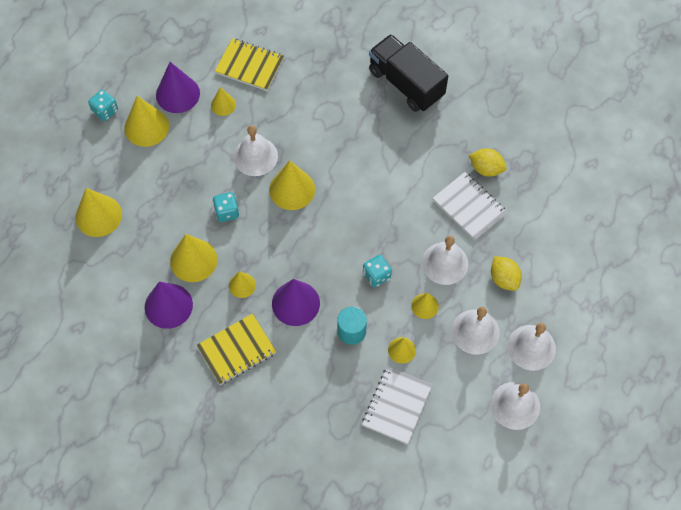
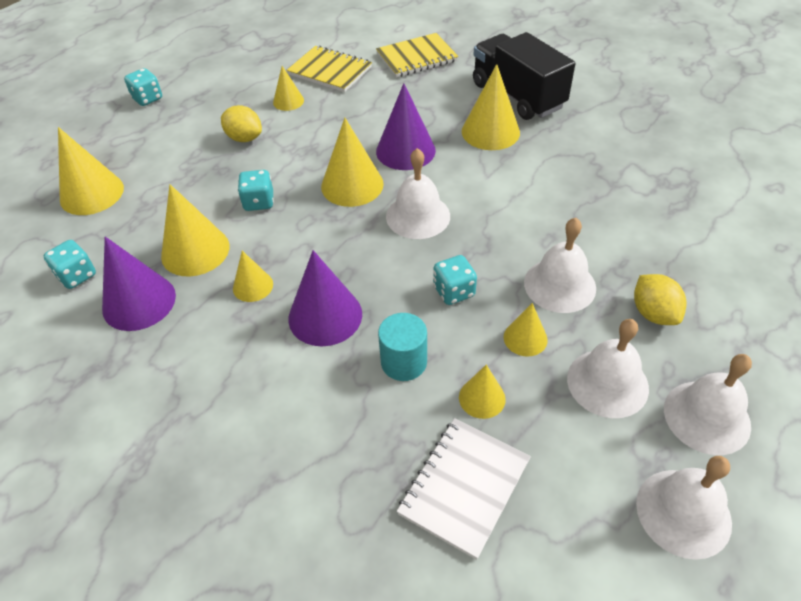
camera: 10 degrees right, 15 degrees down
(117, 289) = (77, 276): none -> turquoise dice
(146, 127) = (189, 115): yellow cone -> yellow cone (490, 132)
(177, 94) = (238, 89): purple cone -> purple cone (405, 150)
(237, 350) = (218, 370): yellow notebook -> yellow notebook (416, 58)
(255, 156) = (313, 149): white bell -> white bell (418, 216)
(469, 207) = (598, 221): white notebook -> none
(486, 169) = (622, 182): yellow lemon -> yellow lemon (244, 138)

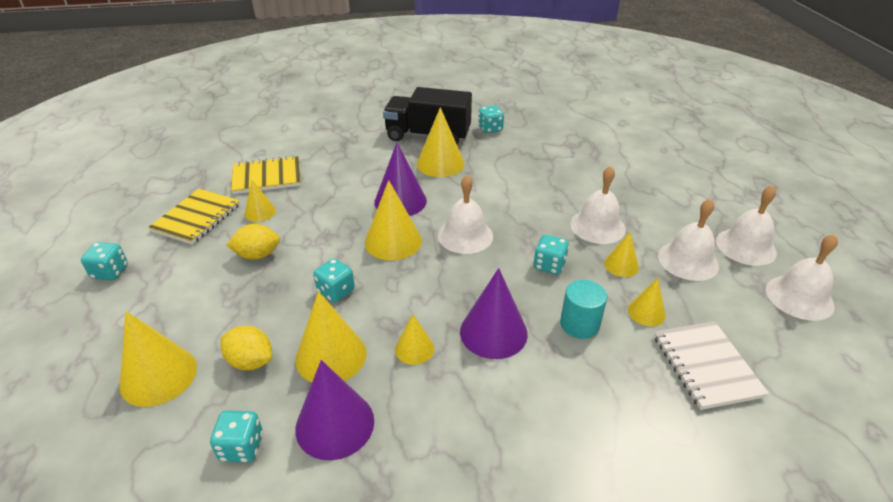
camera: 45 degrees left, 10 degrees down
(416, 58) = (325, 141): yellow notebook -> yellow notebook (197, 218)
(593, 118) = (490, 129): none -> turquoise dice
(653, 313) = (658, 213): yellow lemon -> yellow lemon (250, 361)

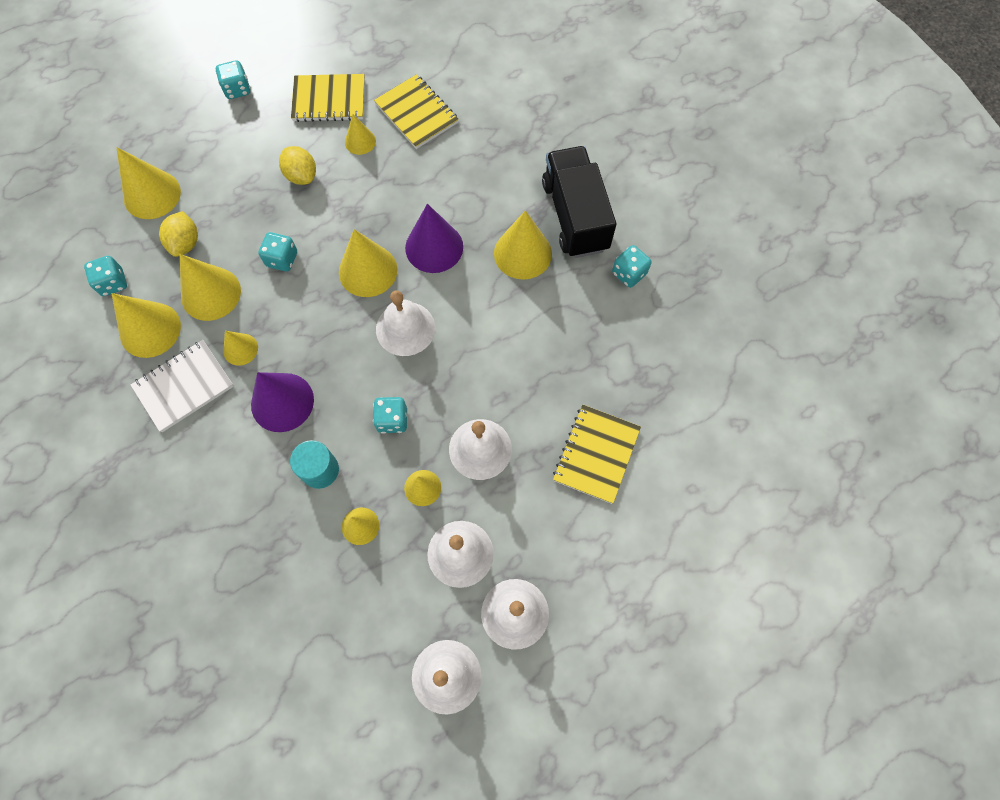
camera: 65 degrees right, 30 degrees up
(335, 424) = (150, 329): purple cone -> yellow cone
(624, 177) = (596, 454): none -> yellow notebook
(706, 366) = (309, 591): white notebook -> white notebook (184, 386)

